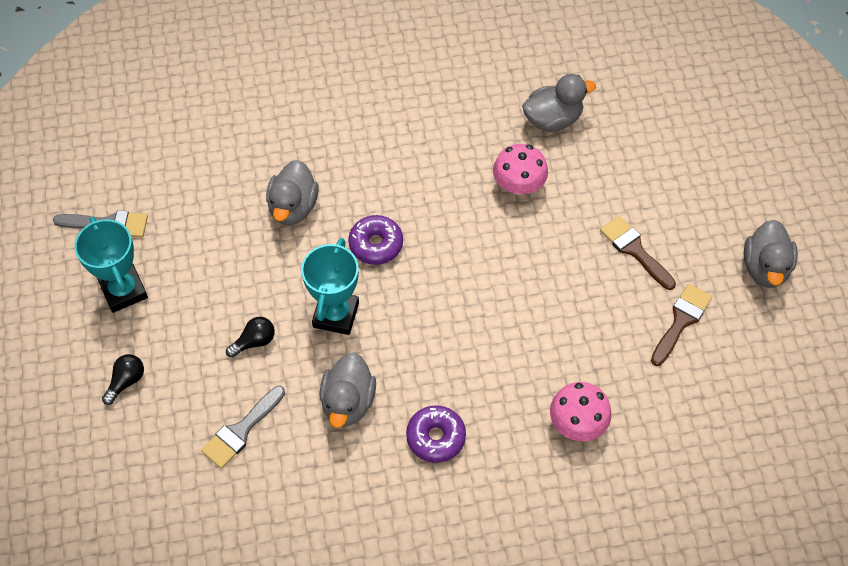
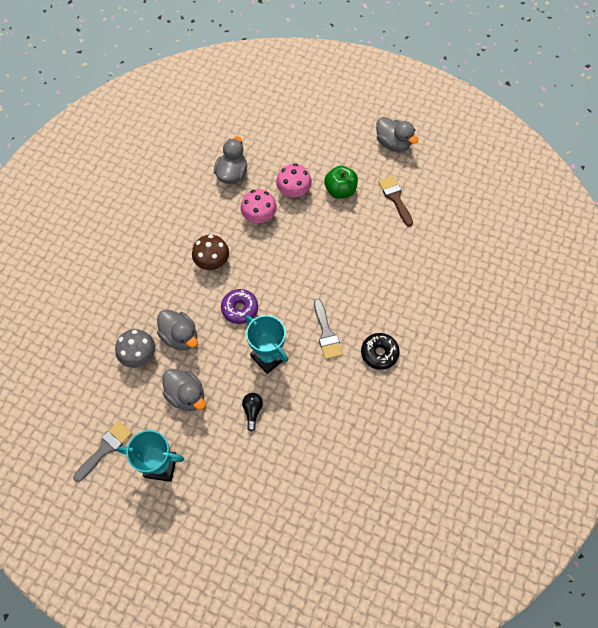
camera: 55 degrees left, 5 degrees up
(126, 381) = (224, 500): black light bulb -> none
(240, 182) = (139, 355): none -> grey mushroom
(241, 430) = (304, 452): grey brush -> grey brush (326, 333)
(348, 402) = (327, 384): grey duck -> grey duck (186, 395)
(415, 176) = (212, 261): none -> brown mushroom
(436, 437) = (379, 353): purple donut -> black donut
(577, 423) = (418, 281): pink mushroom -> pink mushroom (294, 191)
(635, 250) = (340, 190): brown brush -> green apple

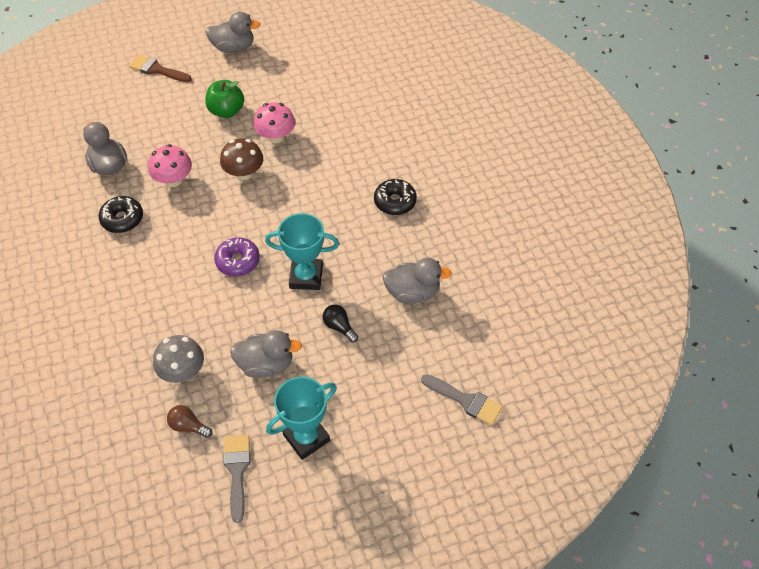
camera: 45 degrees left, 10 degrees down
(108, 394) = (188, 426): none -> brown light bulb
(180, 336) = (206, 325): grey duck -> grey duck (412, 292)
(204, 219) = (122, 219): none -> black donut
(212, 261) = (169, 245): brown mushroom -> brown mushroom (244, 173)
(294, 191) = (184, 139): pink mushroom -> pink mushroom (276, 136)
(326, 333) = (336, 221): grey brush -> grey brush (465, 400)
(395, 198) = (281, 85): brown brush -> brown brush (157, 70)

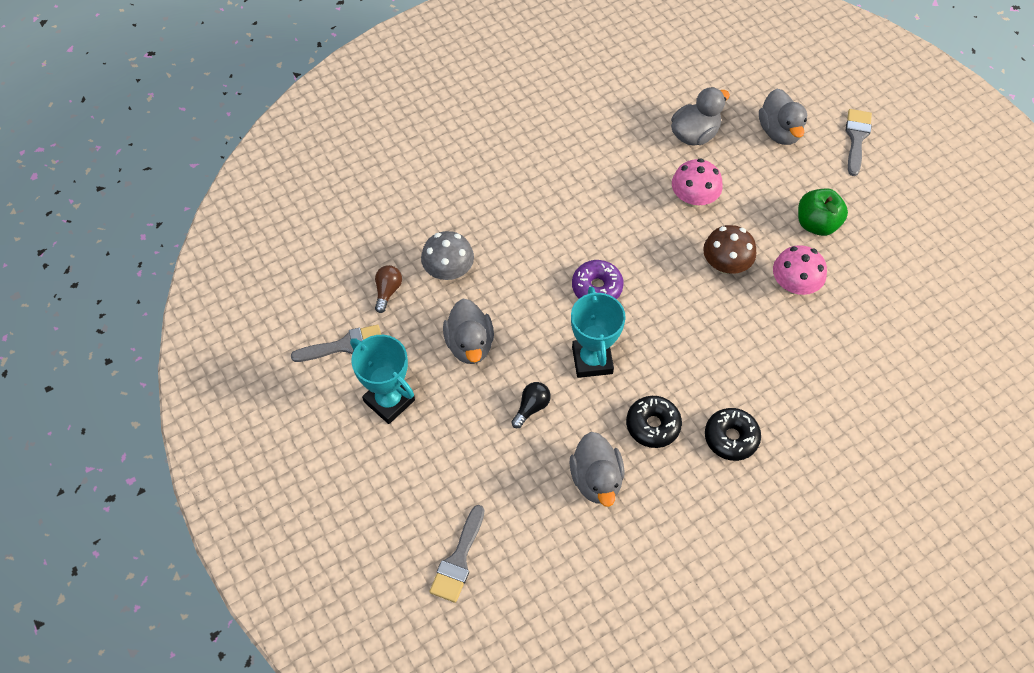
camera: 80 degrees right, 5 degrees up
(122, 219) = (625, 167): black donut -> black donut (652, 425)
(157, 70) = (856, 138): brown brush -> grey brush
(233, 48) = (927, 206): grey duck -> grey duck (779, 132)

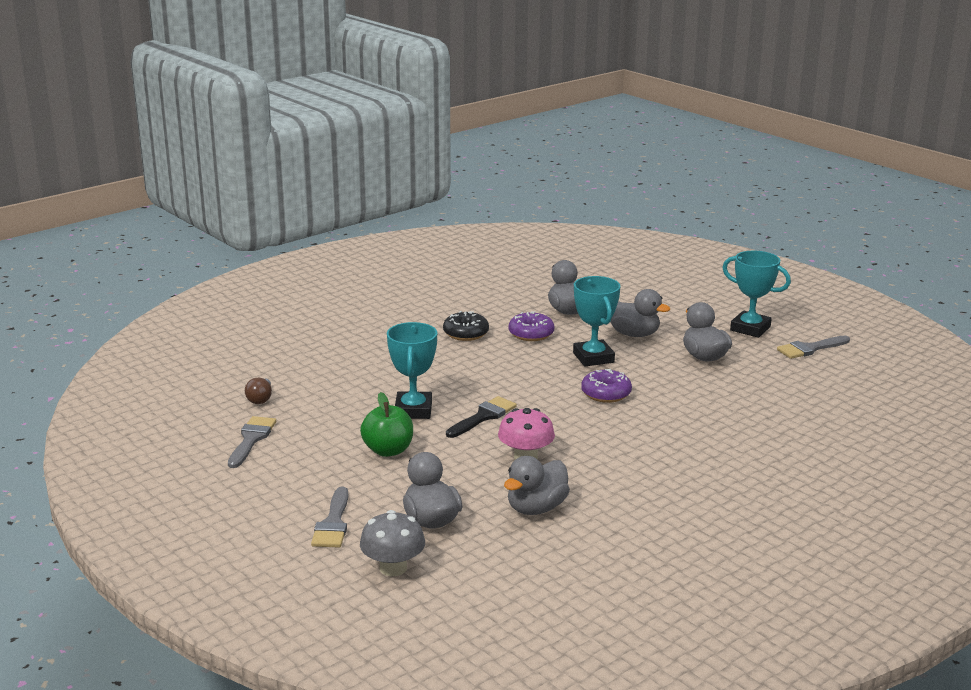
camera: 170 degrees right, 35 degrees down
(387, 291) = (799, 377): brown light bulb -> brown light bulb (260, 399)
(448, 270) = (752, 392): grey mushroom -> grey mushroom (393, 568)
(458, 559) = (652, 280): grey brush -> grey brush (251, 439)
(531, 407) = (633, 334): black light bulb -> grey duck
(652, 425) = (531, 334): black donut -> purple donut
(725, 264) = (483, 417): brown mushroom -> black brush
(794, 284) = (413, 410): pink mushroom -> turquoise trophy

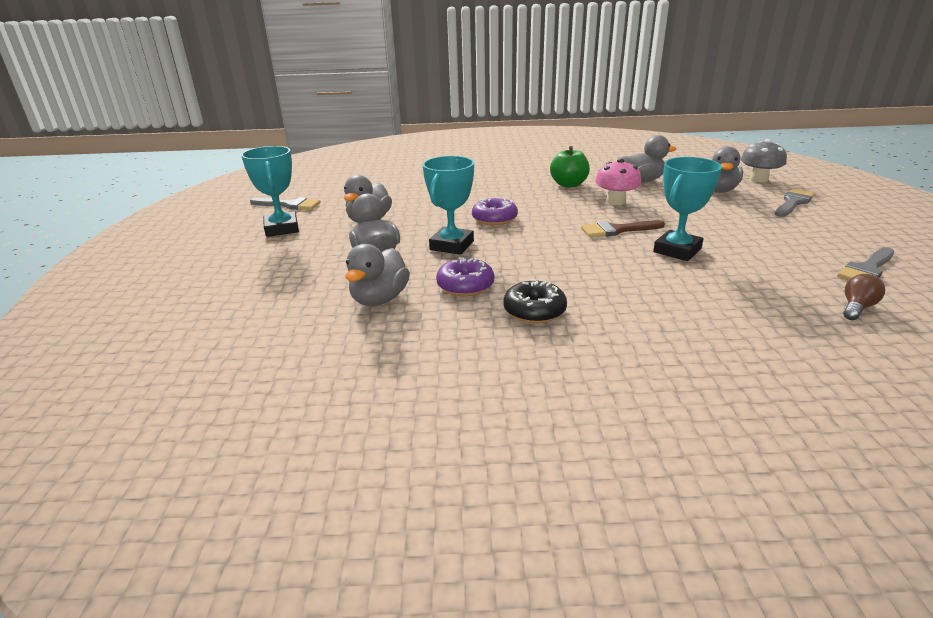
camera: 140 degrees left, 5 degrees up
(388, 450) = (724, 229): green apple -> green apple (568, 184)
(483, 417) = (617, 230): black brush -> brown brush

